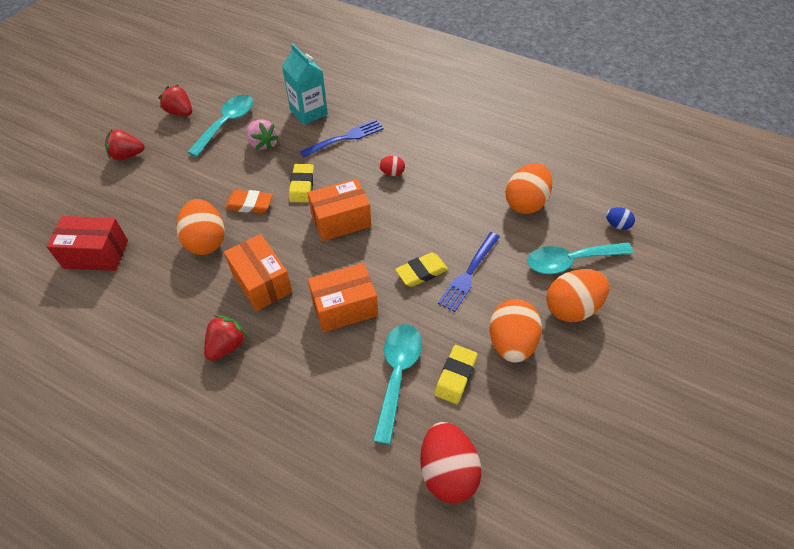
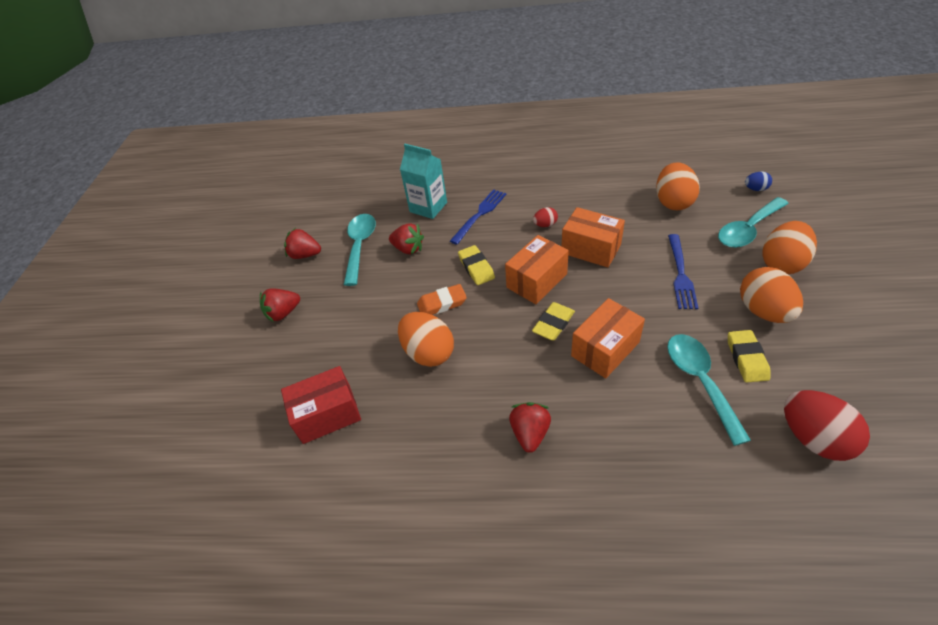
camera: 20 degrees left, 5 degrees down
(261, 282) = (513, 363): orange box -> orange box (591, 249)
(262, 143) = (408, 249): pink strawberry -> red strawberry
(421, 272) = (642, 290): yellow eraser -> yellow eraser (553, 324)

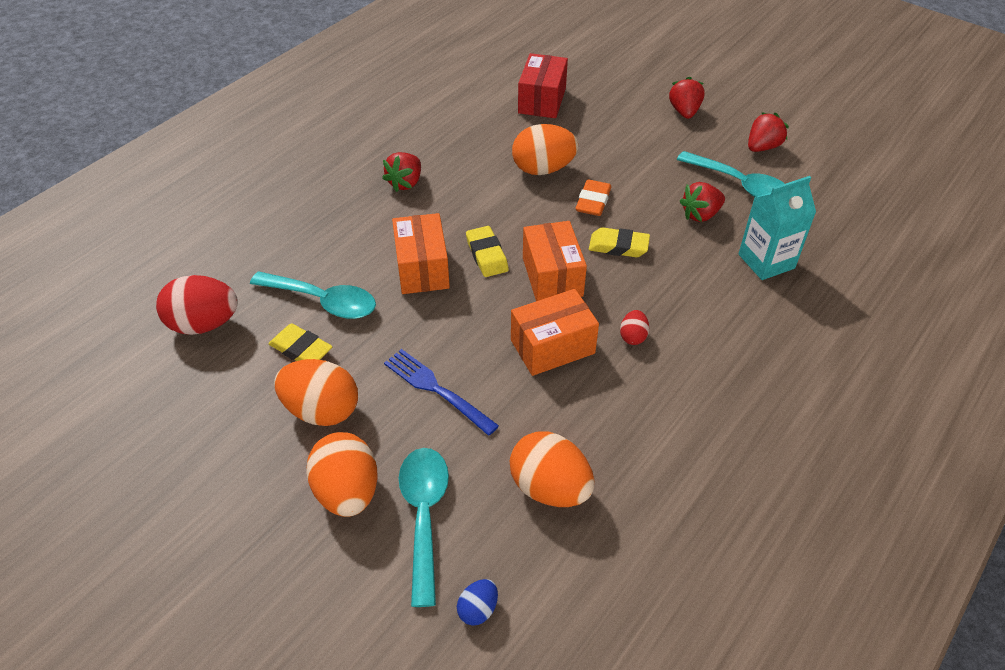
camera: 120 degrees right, 0 degrees up
(480, 214) = (709, 294): blue fork -> none
(530, 433) = (405, 183): red strawberry -> red strawberry turned 75 degrees clockwise

